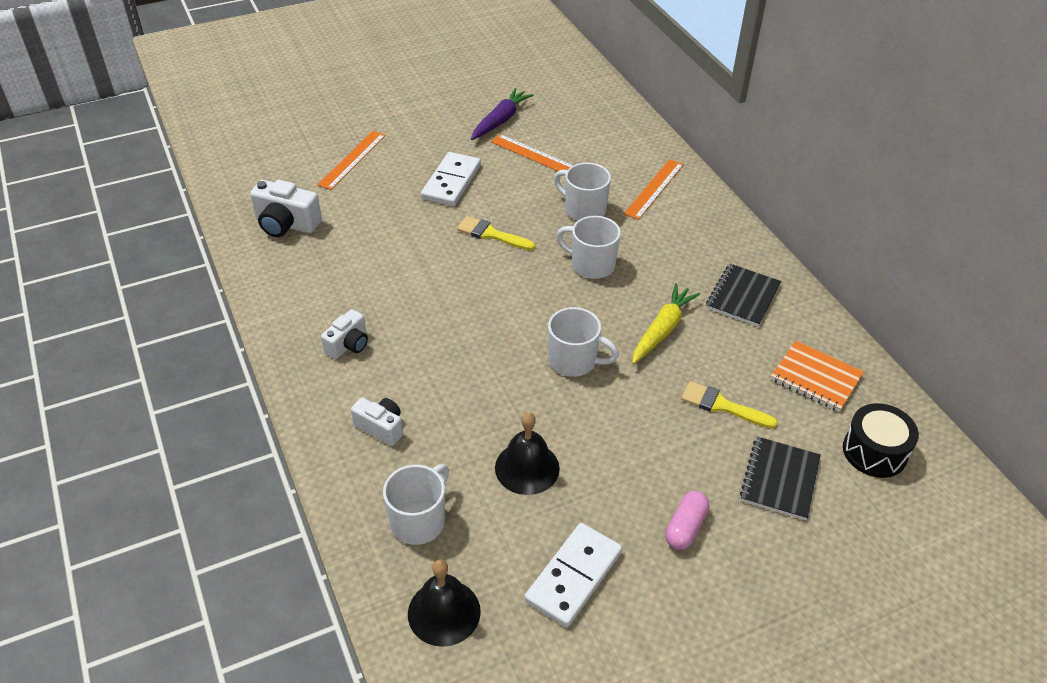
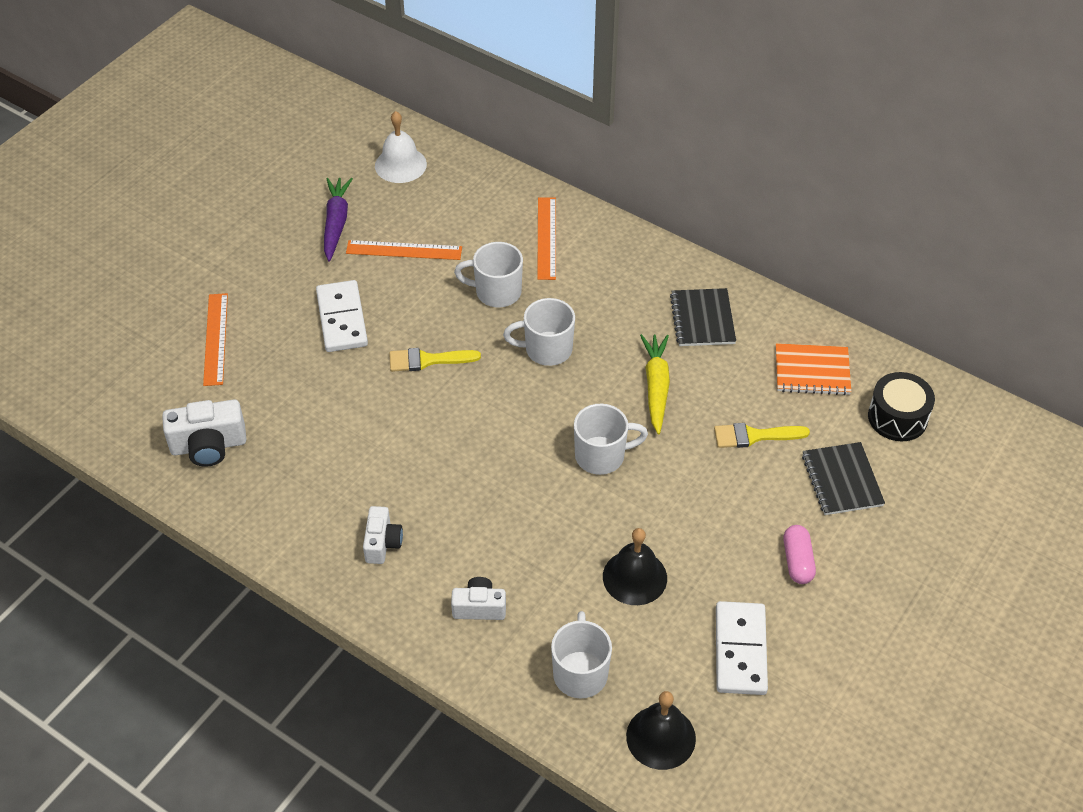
camera: 30 degrees left, 5 degrees up
(579, 101) = (400, 165): none -> white bell

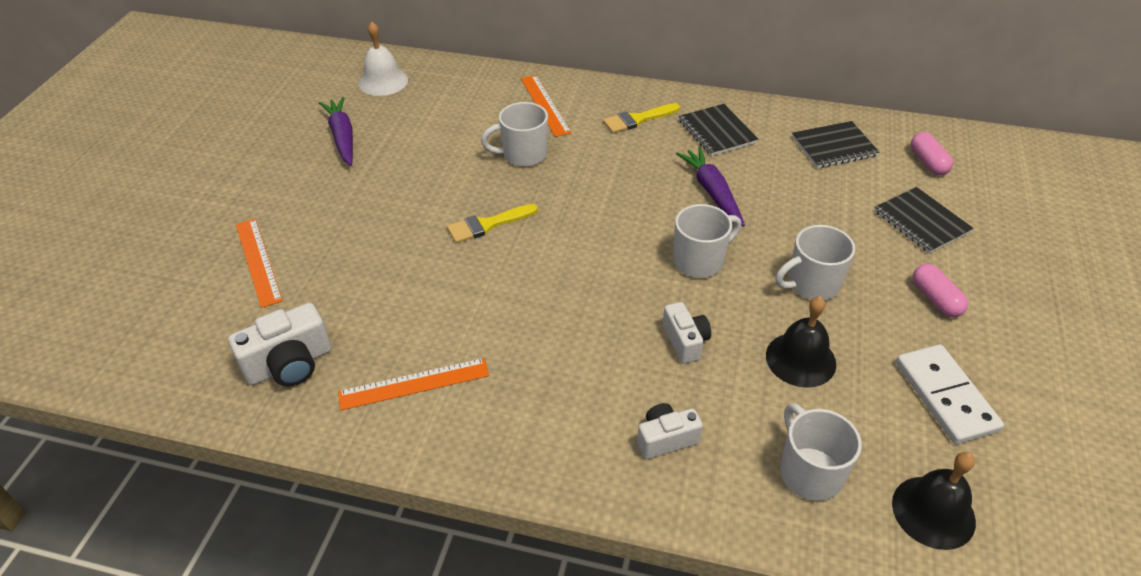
camera: 20 degrees left, 5 degrees down
(341, 319) = (384, 212): white domino -> none
(382, 543) = (528, 406): white camera -> white camera (685, 341)
(404, 250) = (418, 143): orange ruler -> orange ruler (414, 384)
(547, 349) = (595, 188): white mug -> white mug (811, 284)
(656, 387) = (712, 192): yellow carrot -> purple carrot
(754, 436) = (823, 207): yellow brush -> yellow brush (637, 119)
(812, 371) = (834, 147): orange notebook -> black notebook
(897, 417) = (927, 162): black drum -> pink capsule

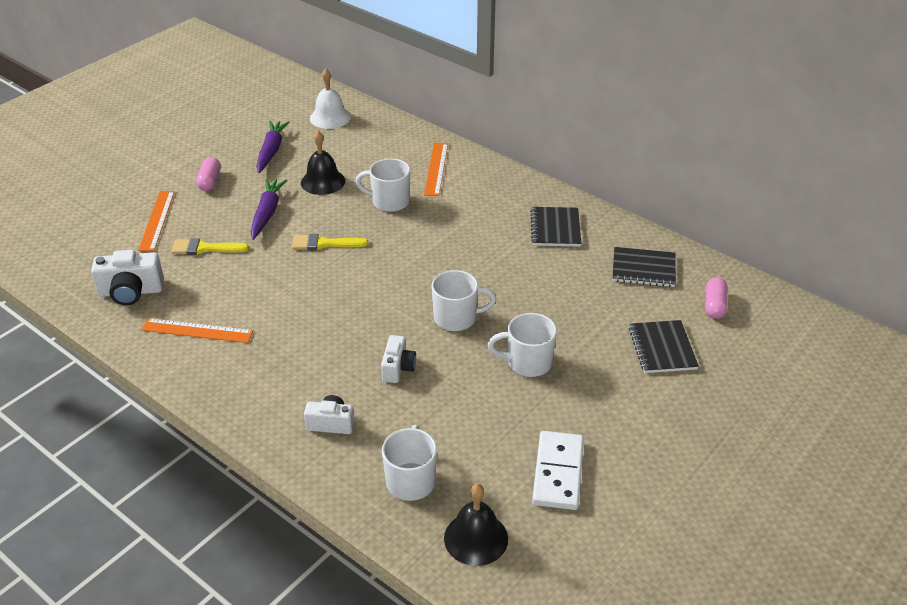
camera: 25 degrees right, 5 degrees down
(637, 119) = (499, 200): yellow brush -> yellow brush (205, 248)
(712, 192) = (510, 272): purple carrot -> purple carrot (267, 213)
(800, 359) = (471, 409): black bell -> black bell (323, 181)
(935, 299) = (617, 406): pink capsule -> pink capsule (210, 181)

